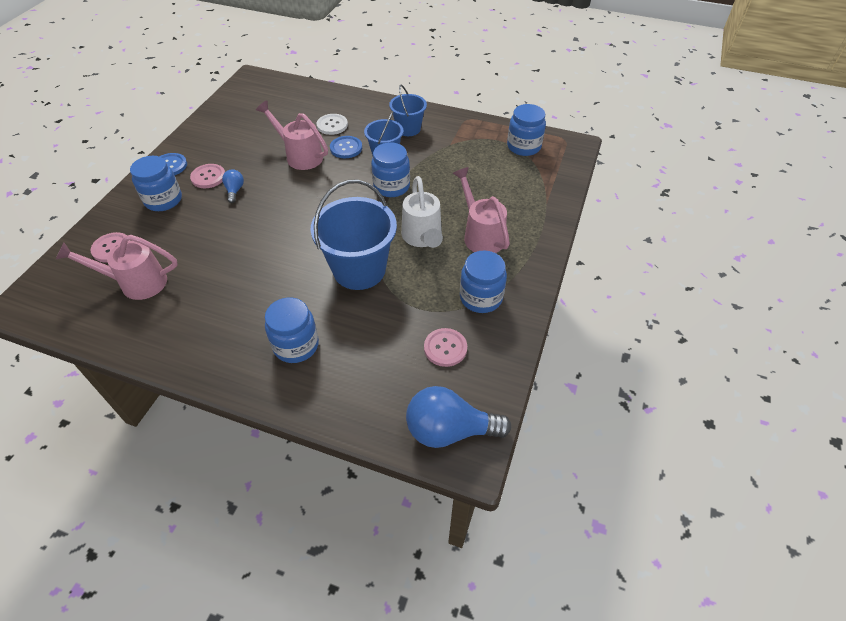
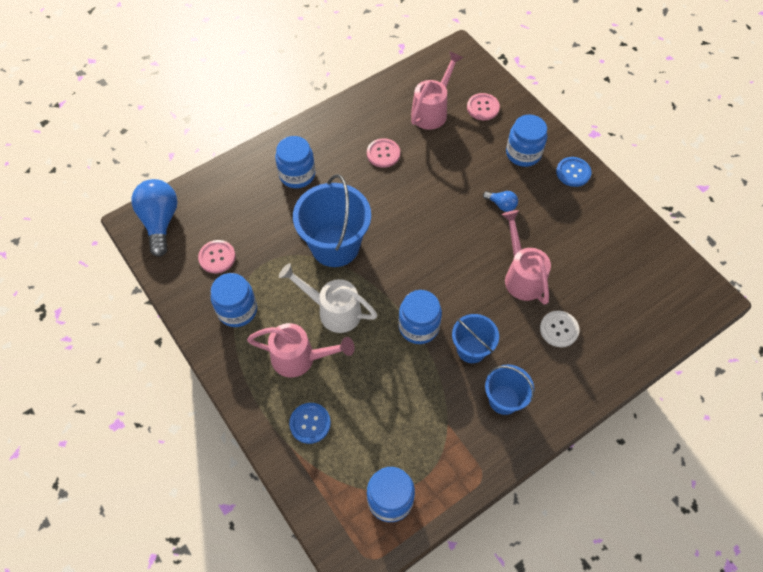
camera: 125 degrees right, 10 degrees up
(208, 177) = (536, 193): pink button -> pink button (383, 154)
(300, 156) = (522, 276): pink watering can -> pink watering can turned 90 degrees counterclockwise
(346, 148) = (508, 321): blue button -> blue button (310, 423)
(449, 430) = (160, 222): blue light bulb -> blue light bulb turned 45 degrees counterclockwise

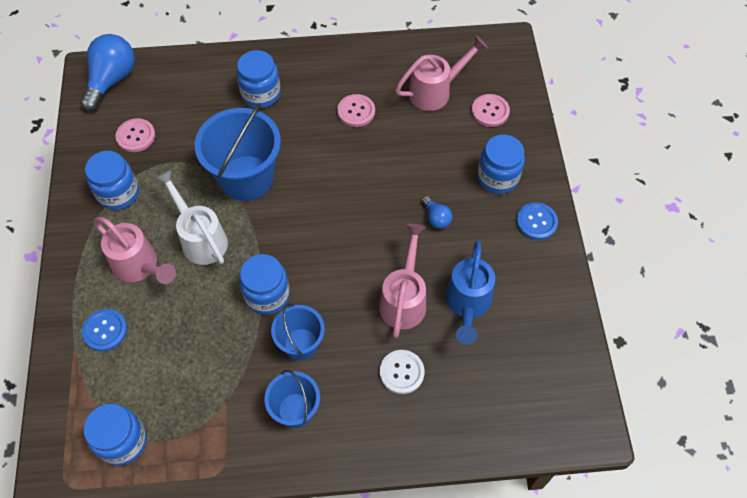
camera: 30 degrees right, 0 degrees up
(568, 256) = (467, 304): none -> blue watering can

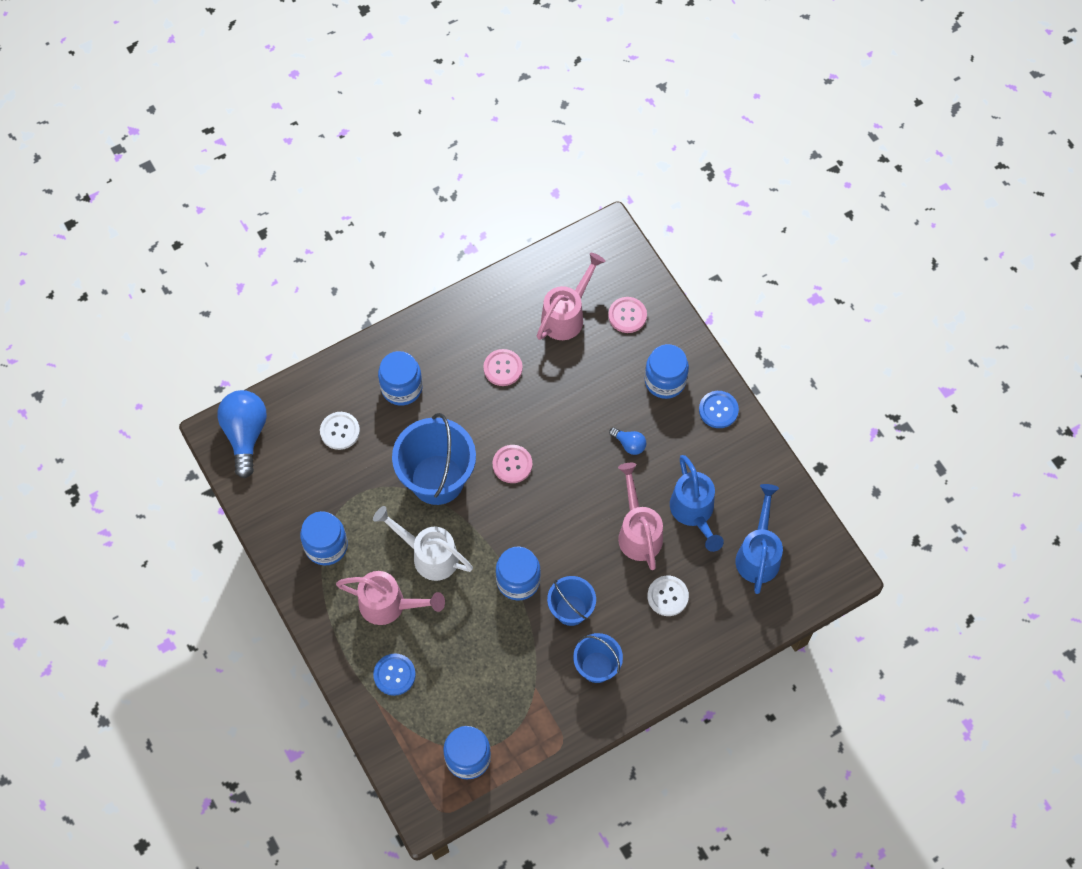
camera: 25 degrees left, 5 degrees up
(136, 136) = (307, 482): pink button -> pink button (512, 464)
(189, 107) = (340, 431): none -> white button
(513, 371) = (758, 554): none -> blue watering can

